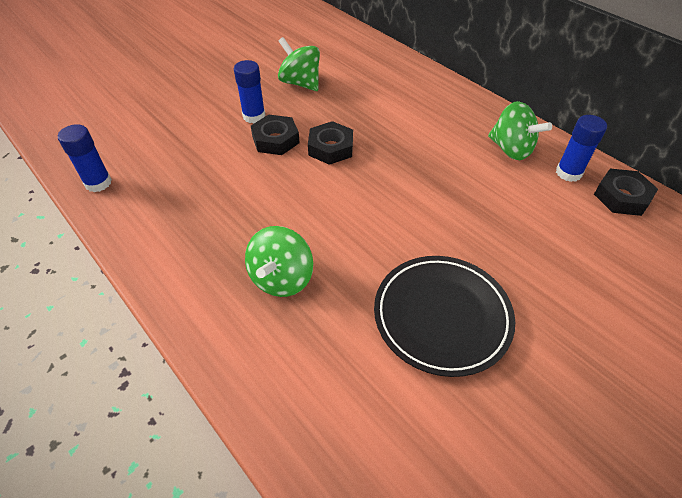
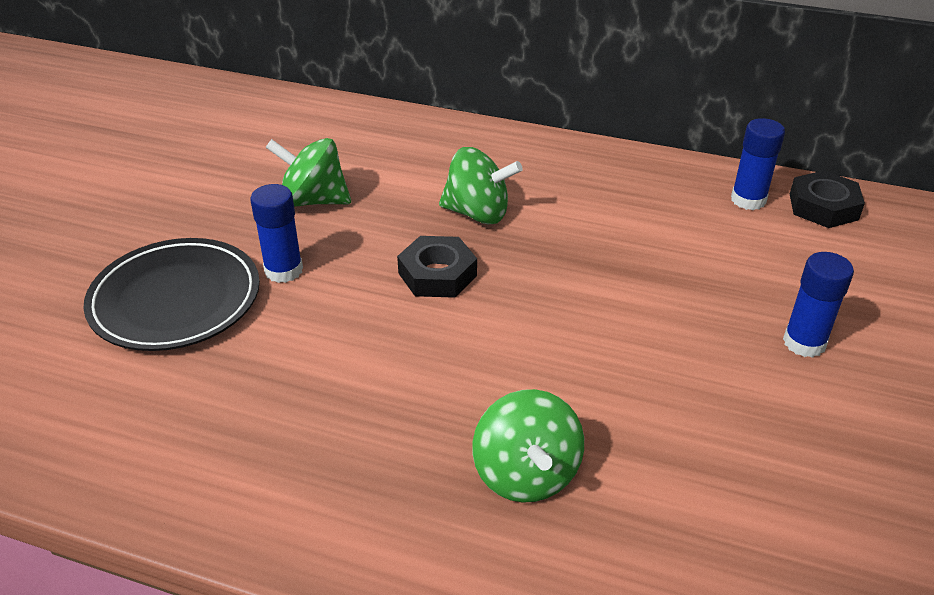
camera: 30 degrees left, 10 degrees down
(98, 183) = (108, 466): blue glue stick -> blue glue stick (804, 343)
(275, 140) = (347, 292): black nut -> none
(442, 316) = (758, 427): black plate -> black plate (175, 300)
(511, 149) = (663, 195): green spinning top -> green spinning top (478, 213)

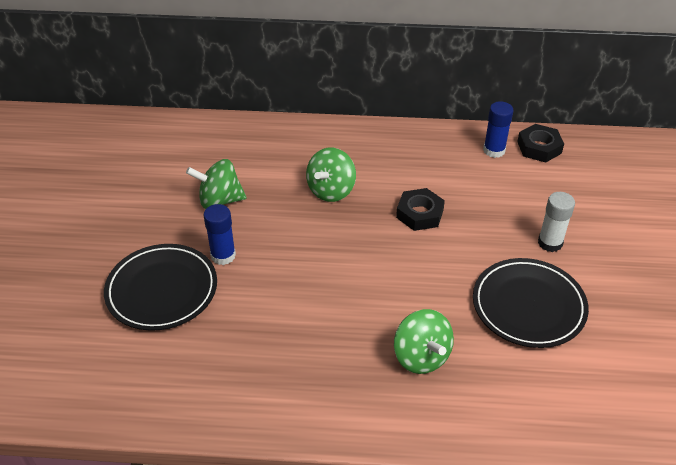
camera: 15 degrees left, 5 degrees up
(437, 274) = (322, 239): black nut -> black nut (420, 214)
(478, 213) = (331, 190): green spinning top -> green spinning top turned 120 degrees clockwise
(738, 432) = (528, 306): none -> black plate
(804, 343) = (550, 243): blue glue stick -> white glue stick

